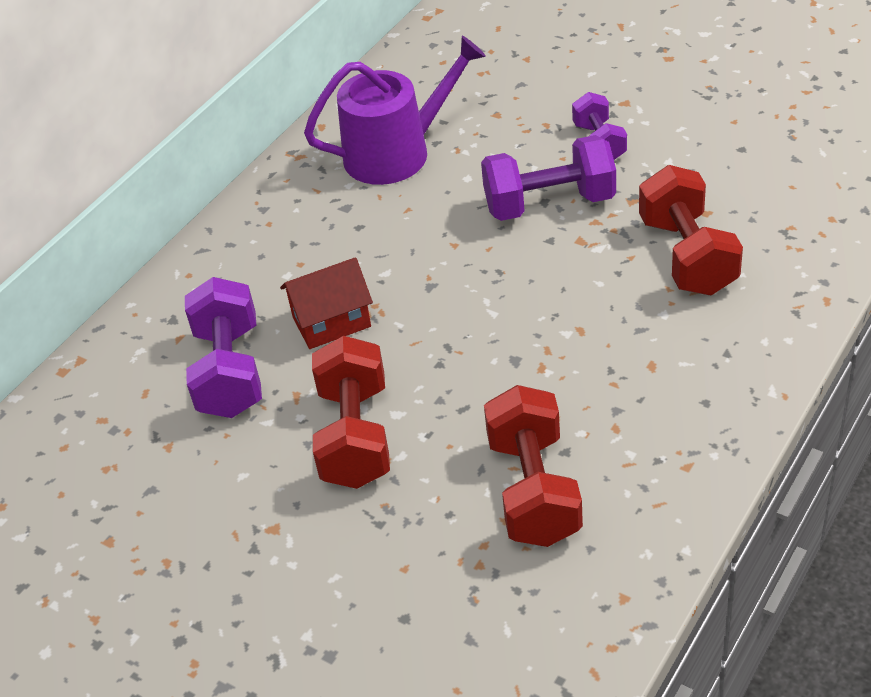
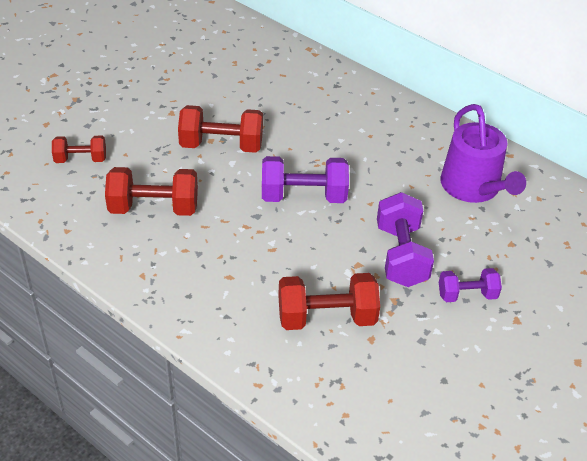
camera: 90 degrees right, 0 degrees up
(230, 372) = (287, 104): purple dumbbell -> purple dumbbell (303, 196)
(331, 322) = (314, 144): red house -> none
(433, 634) = (81, 159): none -> red dumbbell

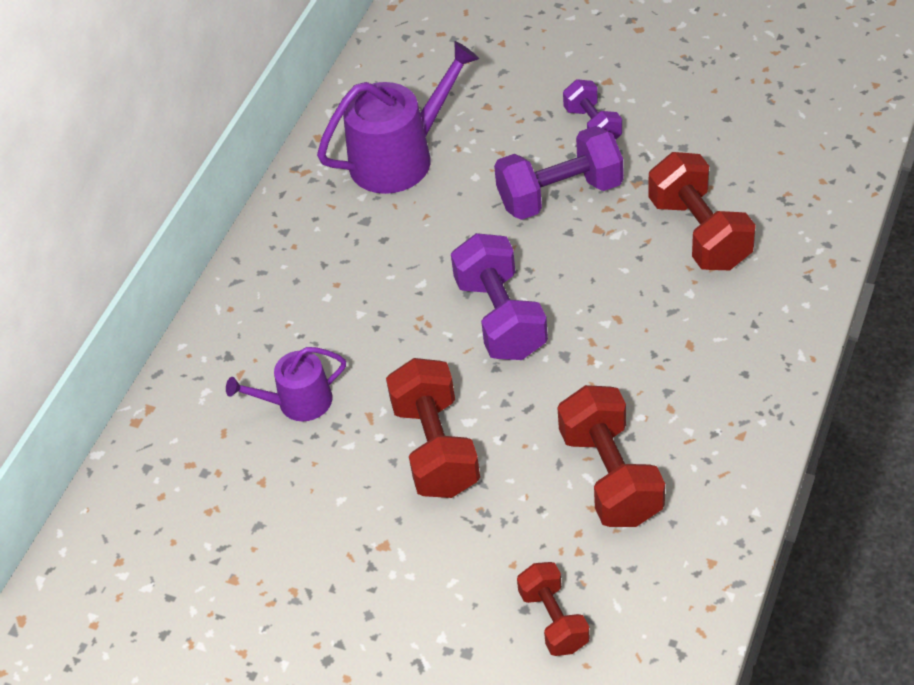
camera: 100 degrees left, 5 degrees up
(287, 103) = (298, 402): none -> purple watering can

